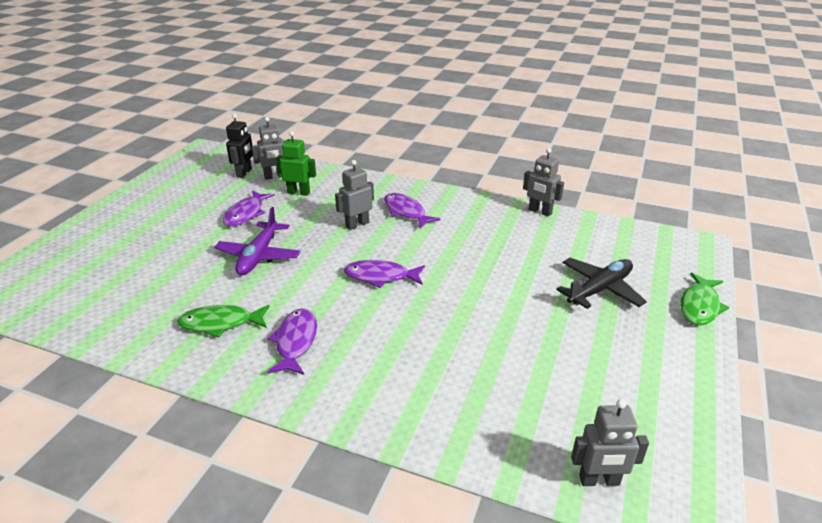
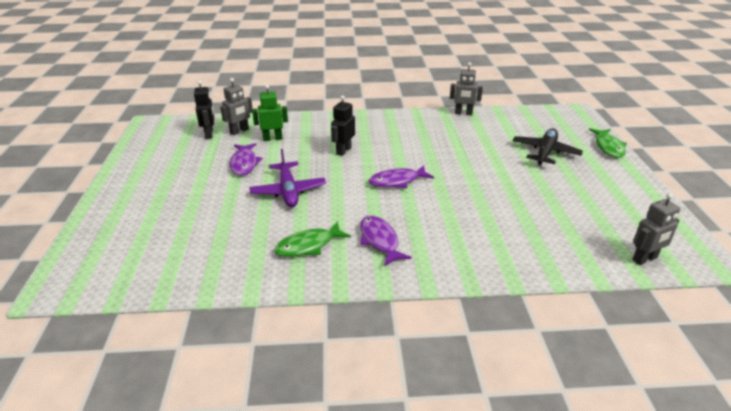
camera: 25 degrees left, 0 degrees up
(357, 224) = (343, 151): grey robot -> black robot
(406, 212) = (371, 134): purple fish -> none

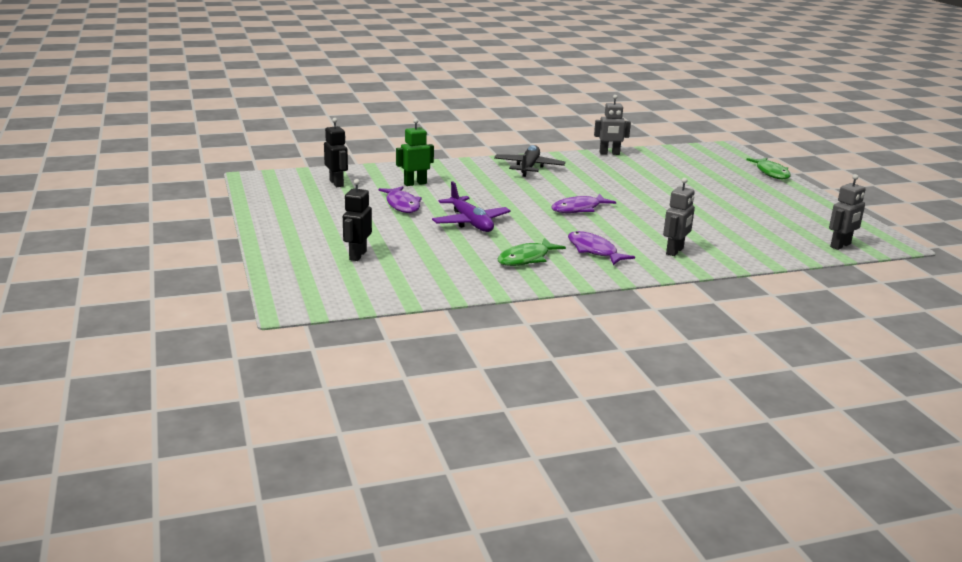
camera: 15 degrees left, 10 degrees down
(239, 131) = (370, 179): grey robot -> grey robot (675, 251)
(343, 151) = (503, 189): black robot -> black robot (357, 255)
(545, 152) = (712, 180): black plane -> black plane (529, 167)

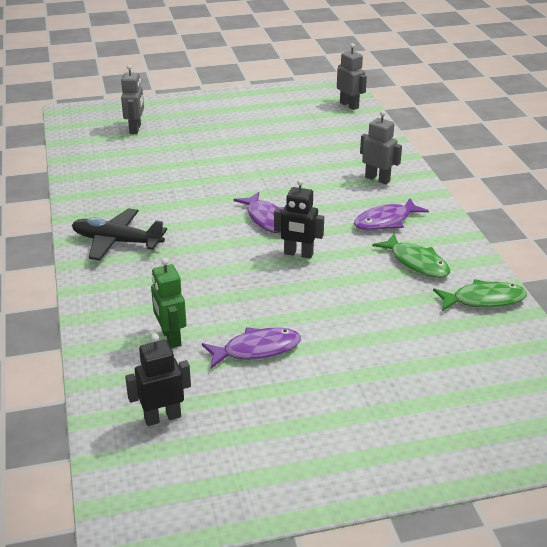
camera: 85 degrees left, 10 degrees up
(357, 255) = (437, 386): black robot -> black robot (298, 254)
(470, 222) = (316, 295): purple plane -> none
(609, 153) = (74, 182): grey robot -> grey robot (135, 129)
(771, 173) = (160, 103): green fish -> green fish (484, 300)

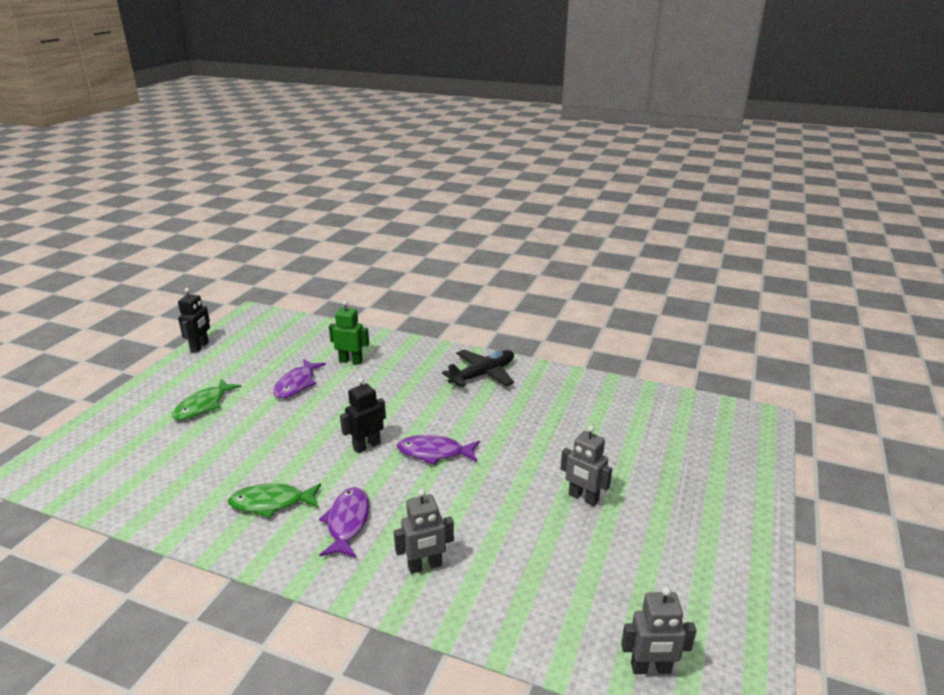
camera: 125 degrees right, 5 degrees down
(135, 129) = (691, 444): grey robot -> grey robot (583, 498)
(162, 417) = (295, 339): black robot -> black robot (200, 347)
(484, 300) = (181, 510): green fish -> green fish (203, 405)

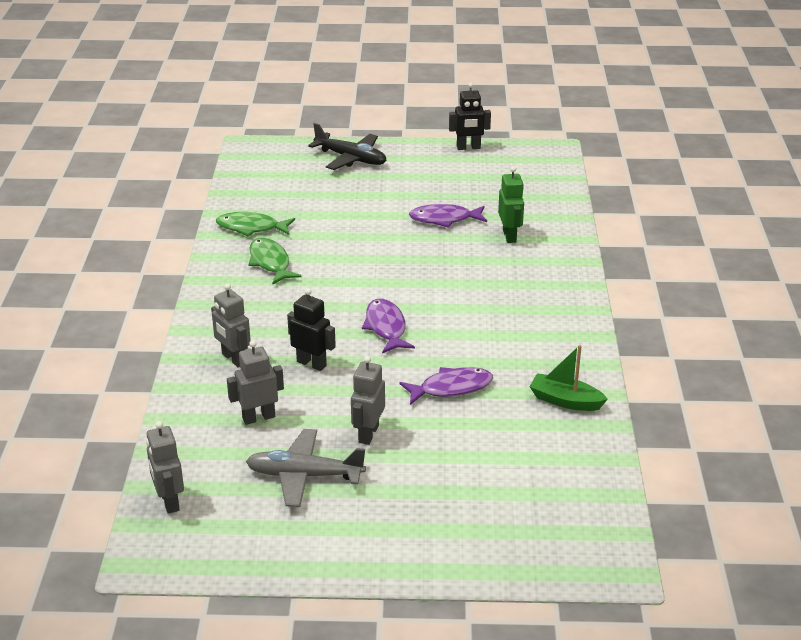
camera: 70 degrees right, 5 degrees up
(203, 405) = (378, 185): green fish -> green fish (251, 227)
(347, 522) = (266, 306): purple fish -> purple fish (451, 388)
(366, 446) = (373, 286): black robot -> black robot (312, 363)
(483, 374) = (549, 326): black plane -> black plane (351, 158)
(532, 566) = (258, 417): none -> grey robot
(577, 391) = (565, 401): none -> green boat
(631, 552) = (304, 475): none -> grey plane

